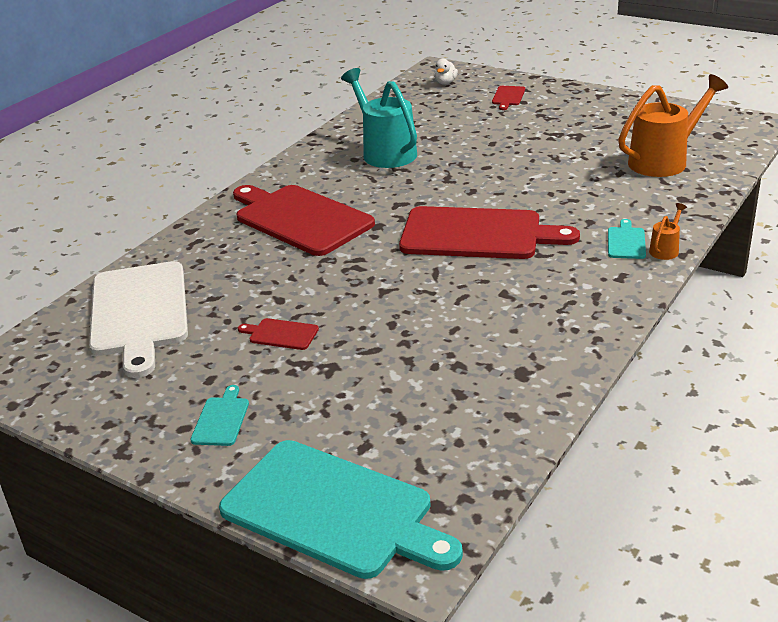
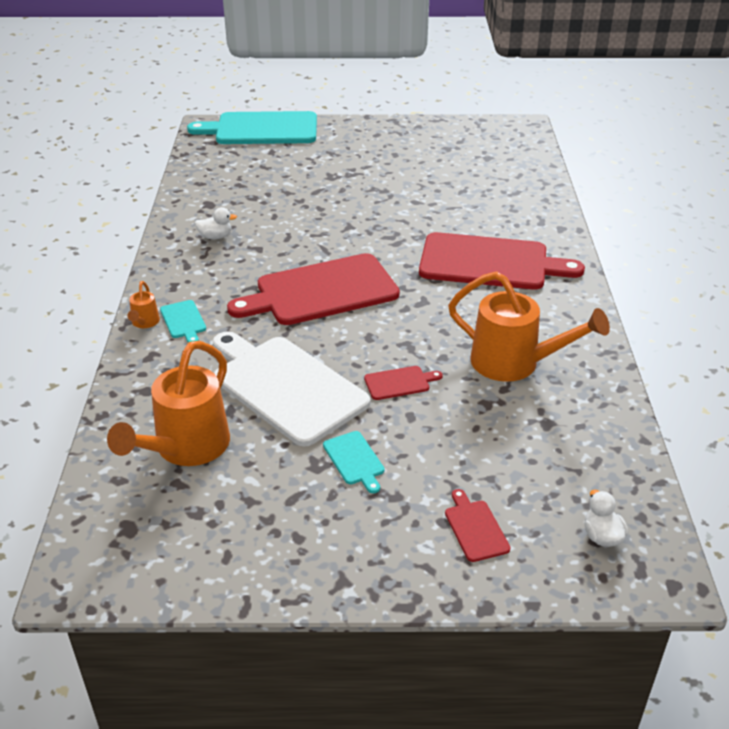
camera: 145 degrees right, 5 degrees up
(139, 312) = (495, 171): white cutting board -> white cutting board (285, 387)
(221, 419) = (362, 142): turquoise cutting board -> turquoise cutting board (354, 460)
(281, 334) = (385, 184): red cutting board -> red cutting board (399, 382)
(385, 152) = (515, 363): turquoise watering can -> orange watering can
(542, 322) = (215, 237): none -> white duck

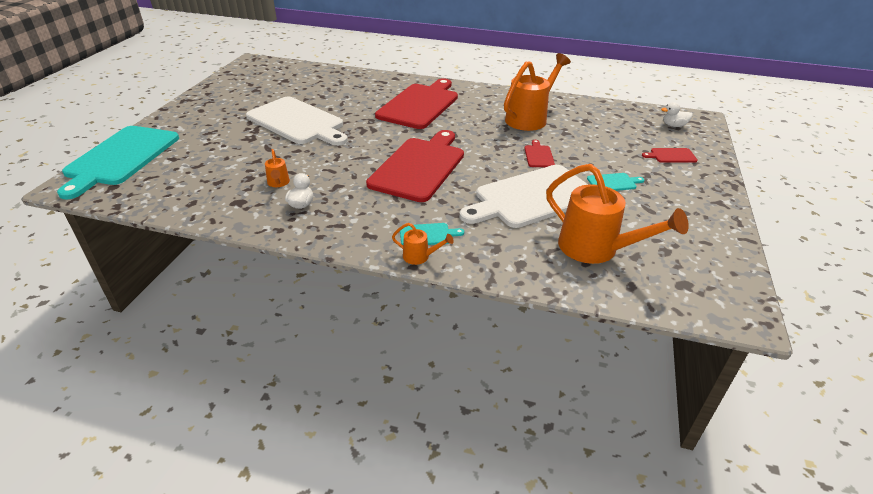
camera: 75 degrees left, 0 degrees up
(249, 215) = (278, 183): none -> orange watering can
(321, 291) = (419, 167): red cutting board -> red cutting board turned 150 degrees counterclockwise
(385, 192) = (297, 122): none -> white cutting board

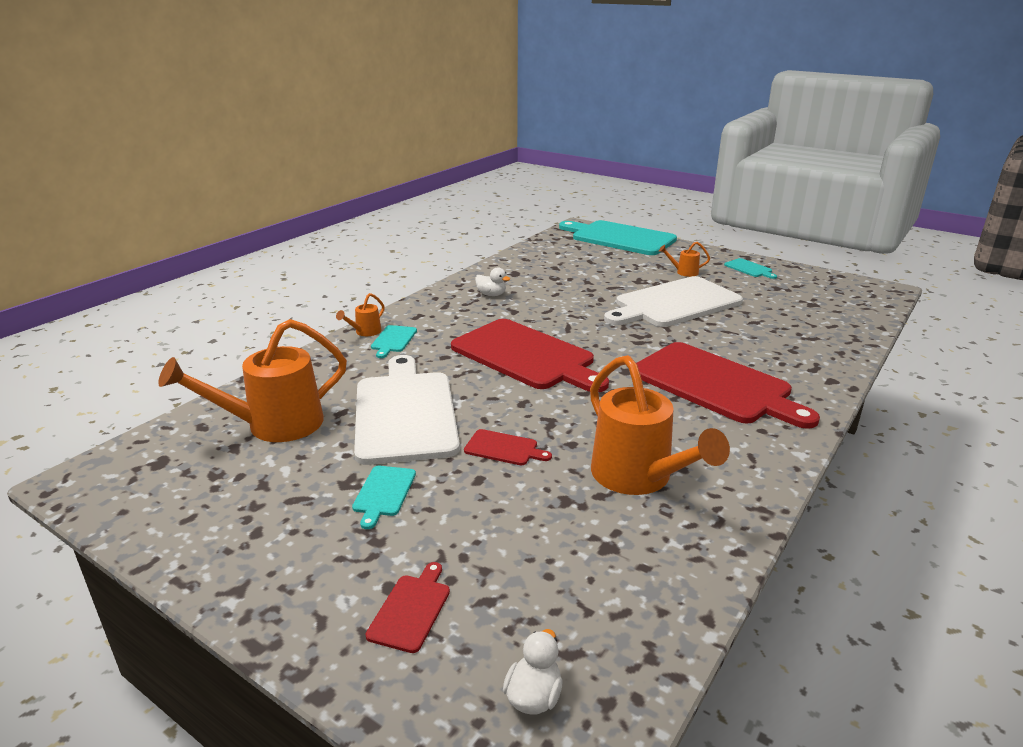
camera: 110 degrees right, 10 degrees down
(214, 99) = (749, 269): none -> turquoise cutting board
(278, 183) = (536, 288): orange watering can -> orange watering can (683, 272)

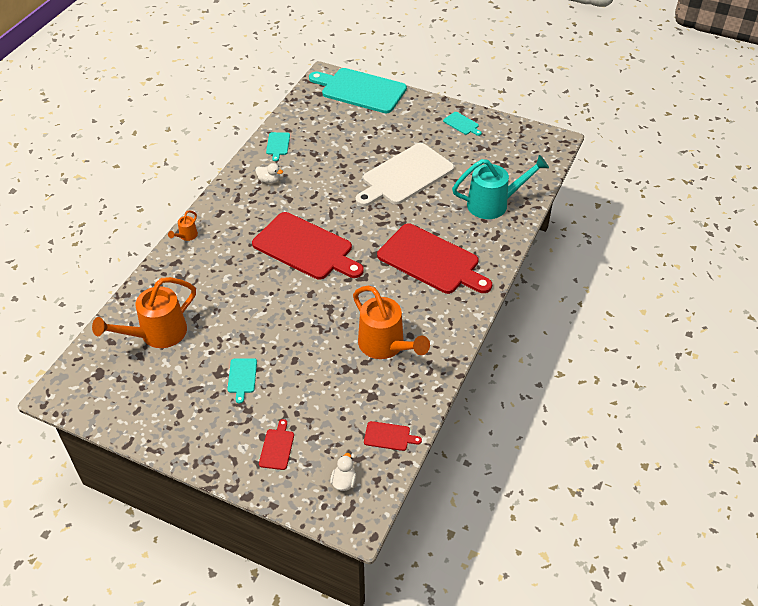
camera: 10 degrees left, 20 degrees up
(393, 340) = (209, 242): turquoise cutting board -> turquoise cutting board (278, 145)
(405, 413) = (237, 312): white cutting board -> none
(504, 448) = (305, 334): red cutting board -> red cutting board (389, 436)
(683, 272) = (412, 134): orange watering can -> none
(805, 337) = (494, 204): none -> turquoise watering can

